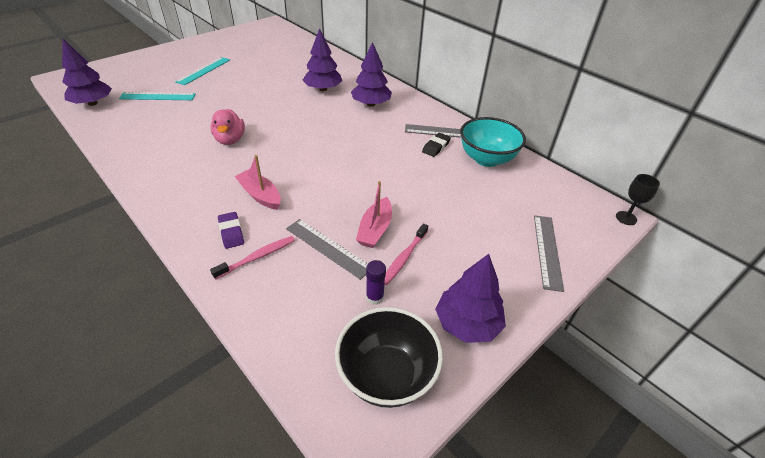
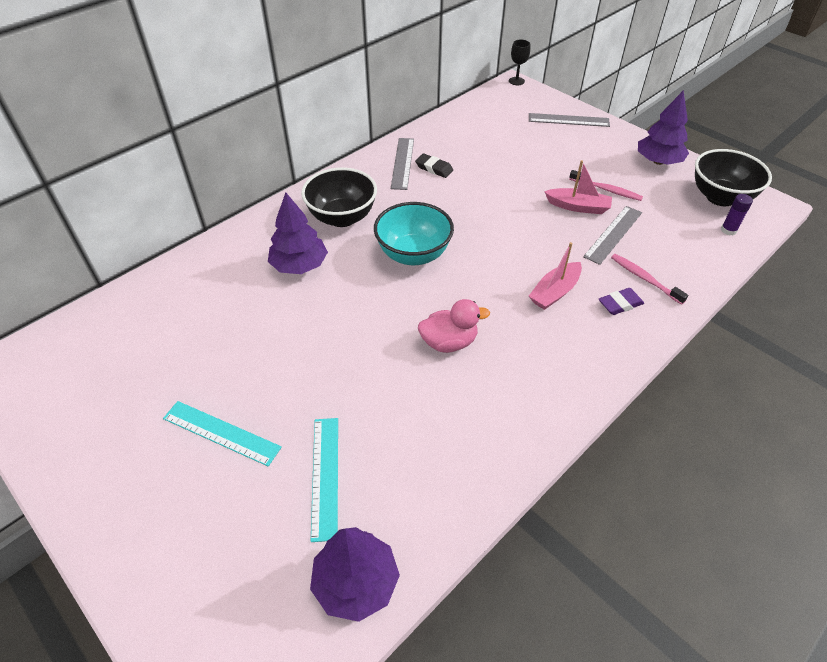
camera: 90 degrees left, 5 degrees up
(371, 104) = (342, 217): purple tree -> black bowl
(374, 297) = (656, 204): purple glue stick -> purple glue stick (728, 230)
(486, 159) = (449, 138): turquoise bowl -> turquoise bowl (413, 254)

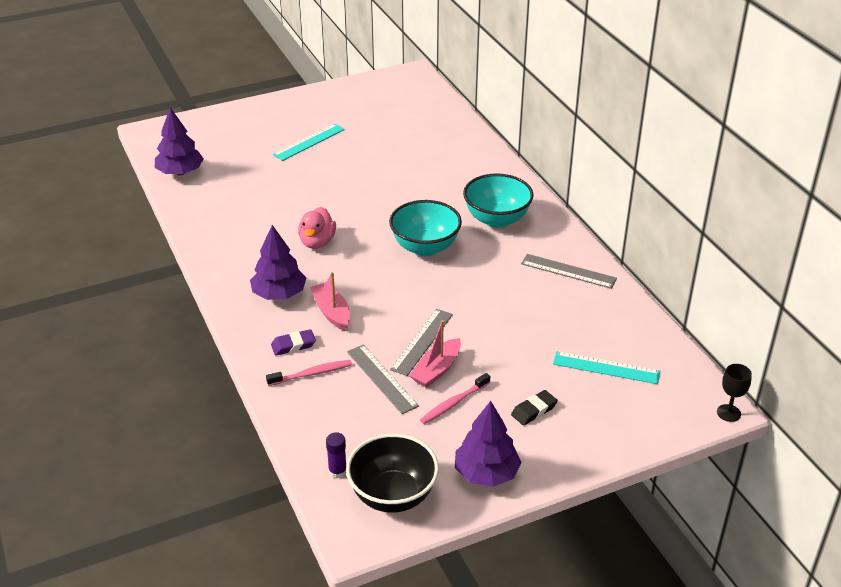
camera: 110 degrees right, 10 degrees down
(299, 265) = (445, 189): purple tree -> purple tree (279, 294)
(325, 476) = (250, 172): turquoise ruler -> turquoise ruler (606, 367)
(342, 217) = (496, 219): black bowl -> turquoise bowl
(434, 168) = (549, 289): black eraser -> black eraser (534, 410)
(568, 120) = (610, 427): grey ruler -> grey ruler (422, 341)
(620, 304) = (293, 345): purple eraser -> purple eraser turned 75 degrees clockwise

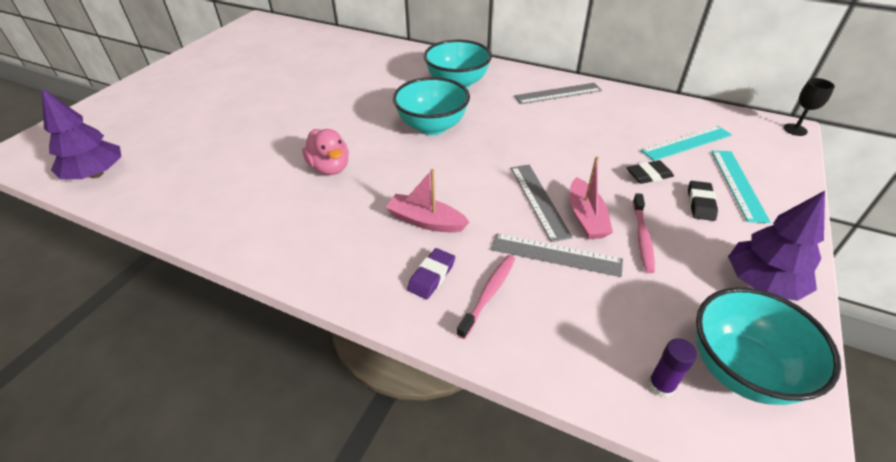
camera: 40 degrees left, 5 degrees up
(279, 294) = (351, 234): purple tree -> none
(309, 142) = (219, 94): turquoise ruler -> turquoise ruler (738, 184)
(393, 495) = (741, 369): black bowl -> turquoise bowl
(530, 371) = (649, 175): none -> black eraser

